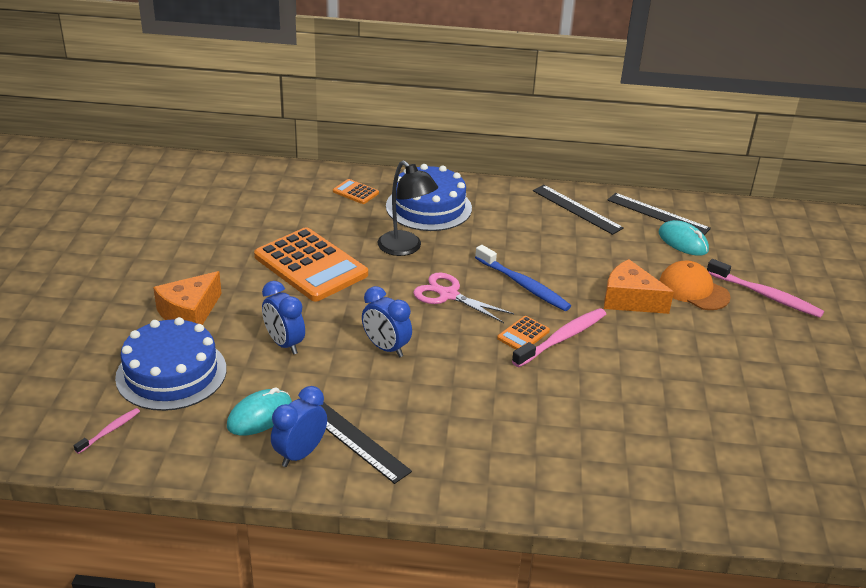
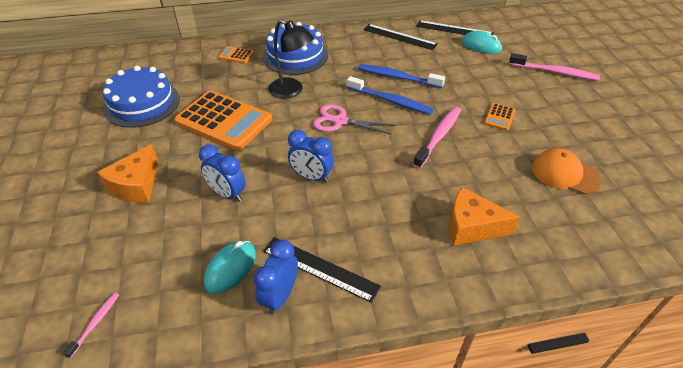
camera: 15 degrees left, 10 degrees up
(171, 373) = (137, 247): blue cake -> blue cake (142, 103)
(523, 335) = (409, 140): orange calculator -> orange calculator (499, 117)
(547, 259) = (397, 77): none -> blue toothbrush
(629, 300) = (469, 95): orange cheese -> orange cheese (471, 226)
(693, 290) = (507, 78): orange cap -> orange cap (565, 174)

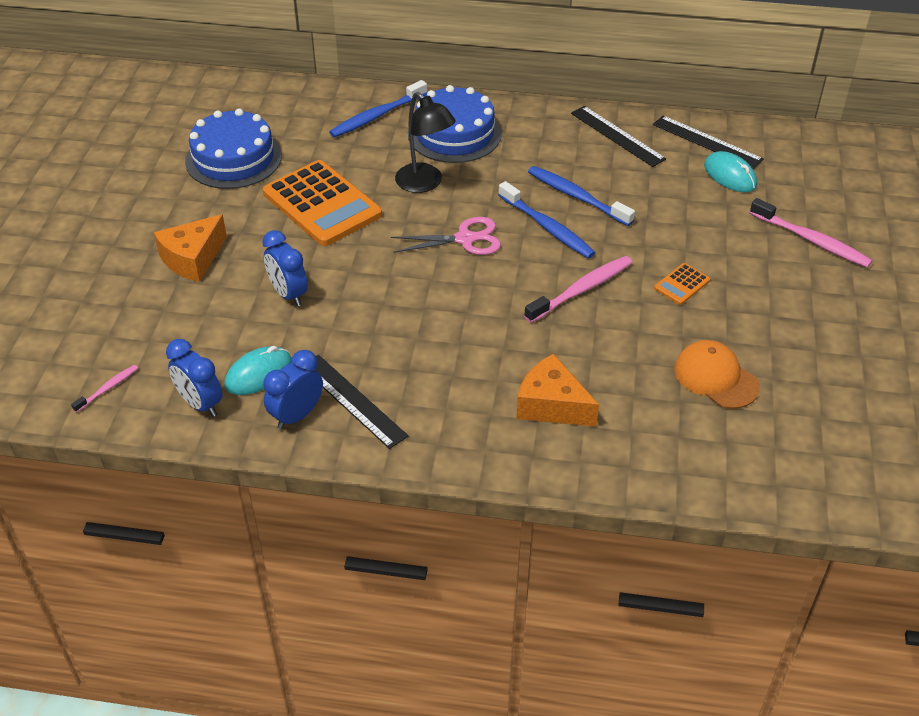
camera: 20 degrees right, 0 degrees up
(236, 55) = (377, 116): orange calculator -> blue toothbrush
(311, 177) = (394, 300): blue clock -> blue clock (200, 404)
(340, 121) = (465, 239): pink scissors -> pink scissors turned 135 degrees clockwise

